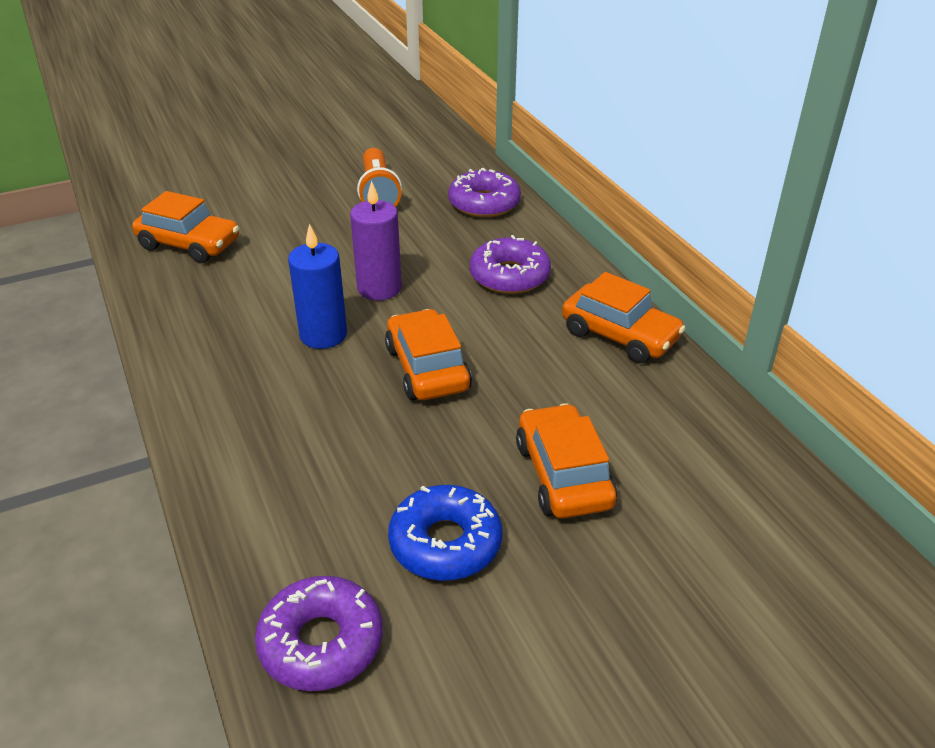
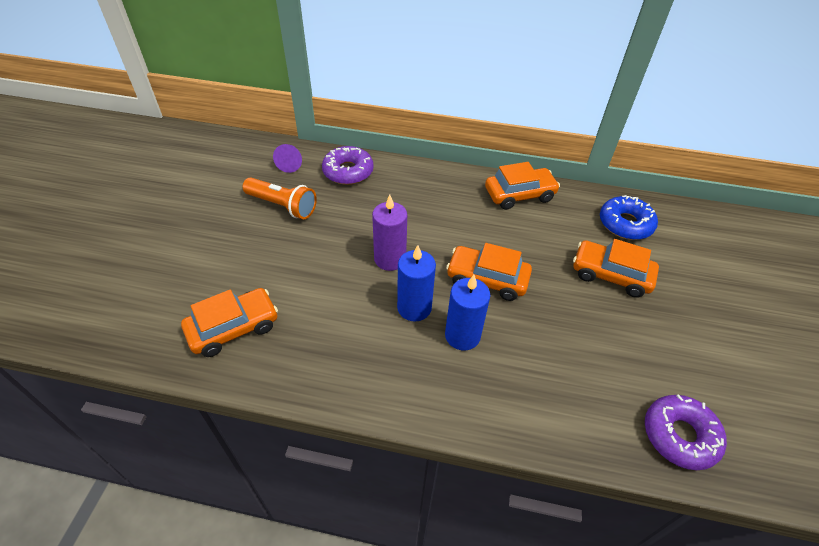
camera: 55 degrees left, 10 degrees up
(316, 385) = (462, 336): none -> blue candle
(445, 543) = (633, 346): blue donut -> blue donut (625, 224)
(448, 168) = (291, 163): none -> purple cone
(509, 276) = (431, 202): purple donut -> none

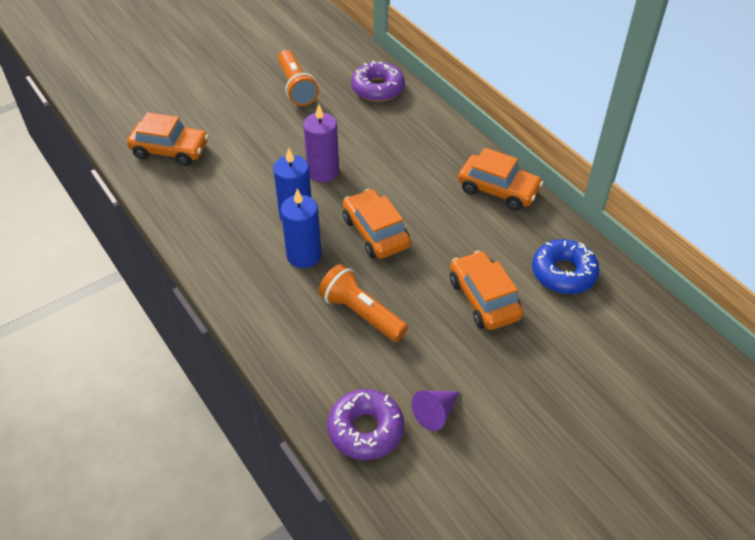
camera: 45 degrees right, 0 degrees up
(291, 163) = (342, 58): purple cone -> purple cone (435, 413)
(559, 348) = (361, 313): none -> orange flashlight

